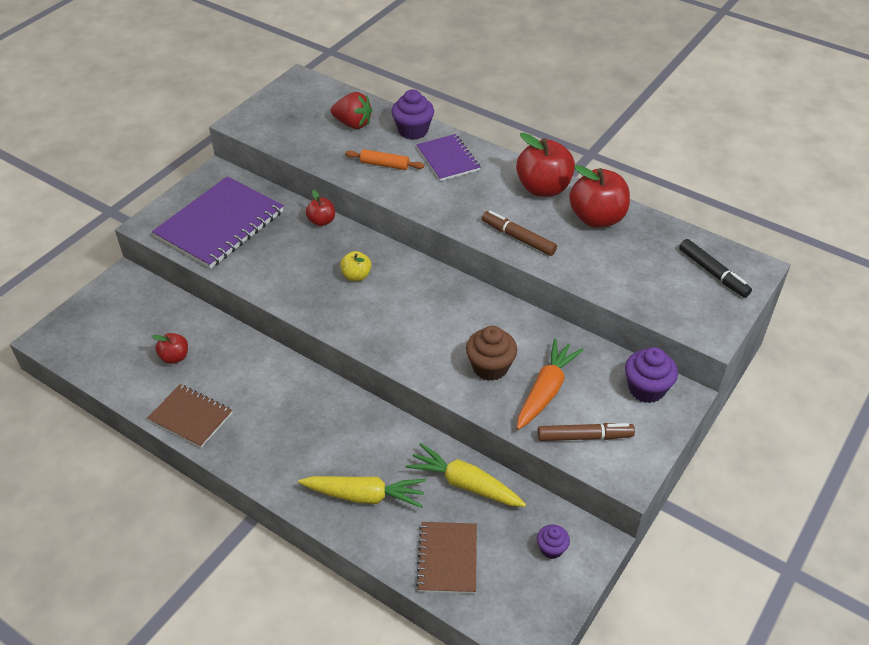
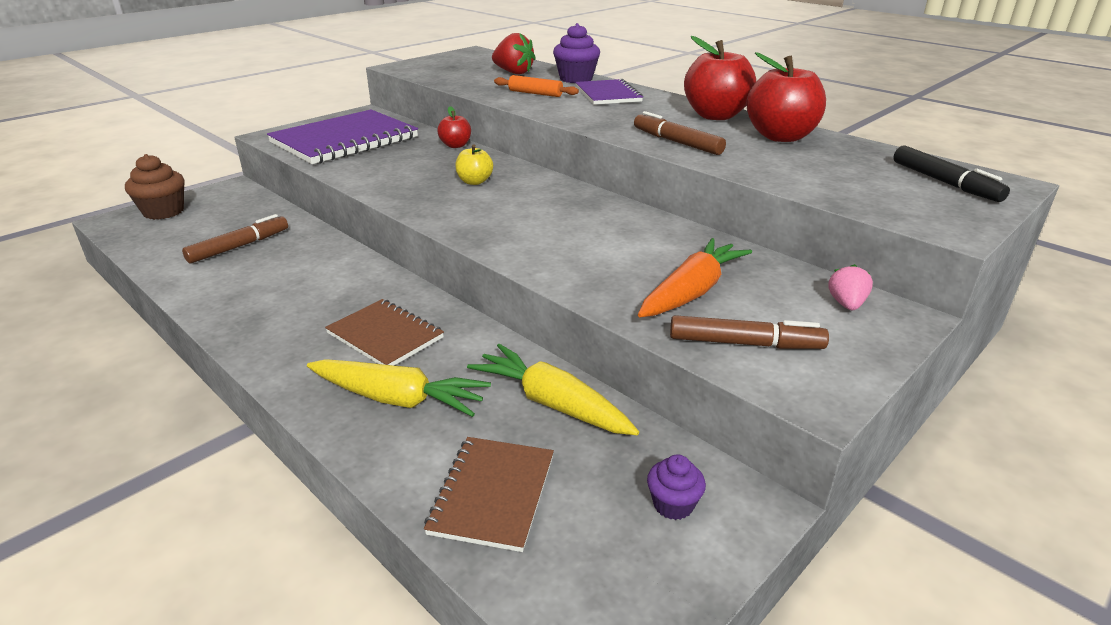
camera: 10 degrees right, 15 degrees down
(174, 357) = (239, 246): red apple -> brown marker
(191, 417) = (219, 296): brown notebook -> brown notebook (385, 335)
(490, 367) = (616, 263): brown cupcake -> brown cupcake (163, 212)
(646, 389) = (846, 304): purple cupcake -> pink strawberry

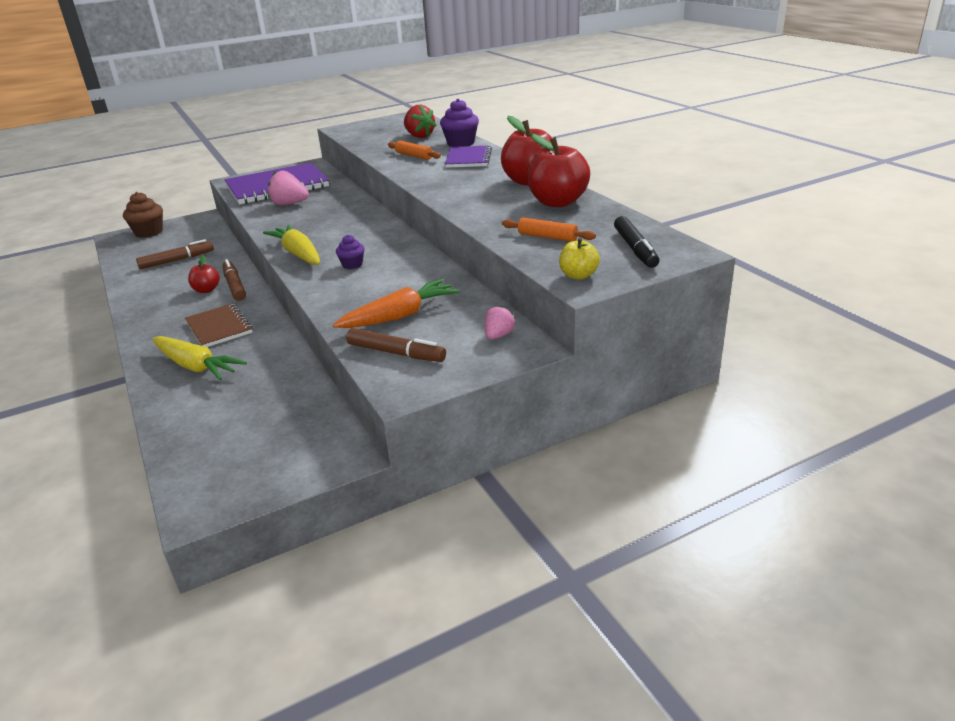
camera: 20 degrees right, 0 degrees up
(384, 160) = (289, 204): none -> pink strawberry
(455, 145) = (349, 195): red apple -> red apple (206, 290)
(474, 182) = (335, 224): yellow apple -> yellow apple (578, 275)
(492, 494) = (204, 426): brown notebook -> none
(552, 403) = (283, 381): yellow carrot -> yellow carrot (298, 254)
(673, 504) = (300, 448): purple cupcake -> purple cupcake (352, 265)
(677, 142) = (469, 203): brown marker -> brown marker (235, 286)
(826, 175) = (547, 237): none -> orange rolling pin

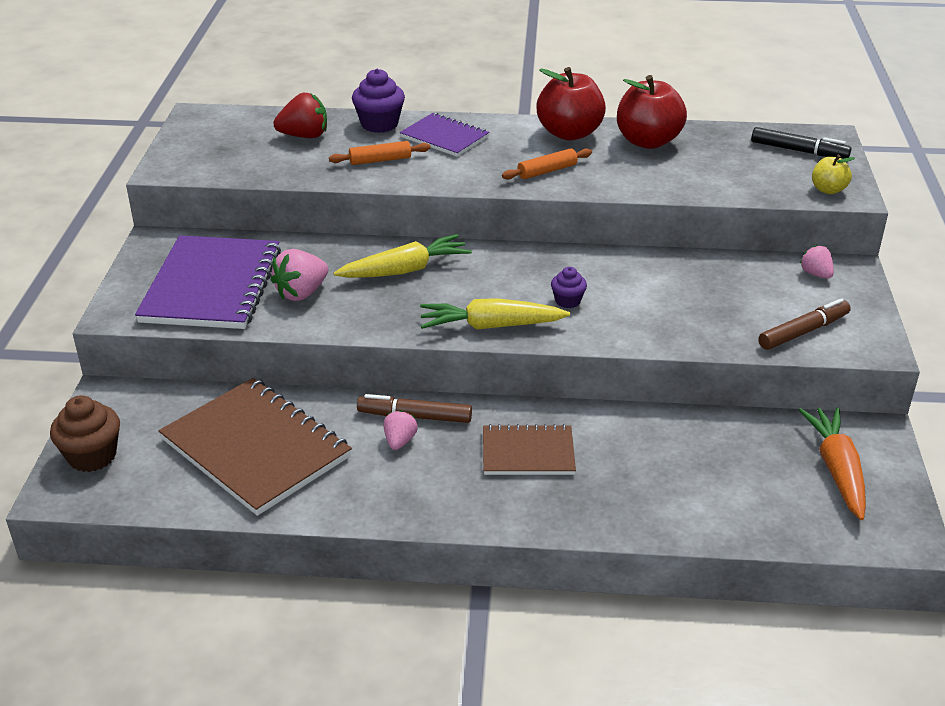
camera: 60 degrees left, 5 degrees up
(177, 260) = (256, 448): brown marker -> brown notebook
(196, 366) = (615, 489): yellow carrot -> yellow carrot (405, 270)
(206, 290) = (400, 441): red apple -> pink strawberry
(400, 316) = (727, 308): orange carrot -> orange carrot (837, 470)
(547, 237) = (729, 174): orange rolling pin -> orange rolling pin (547, 171)

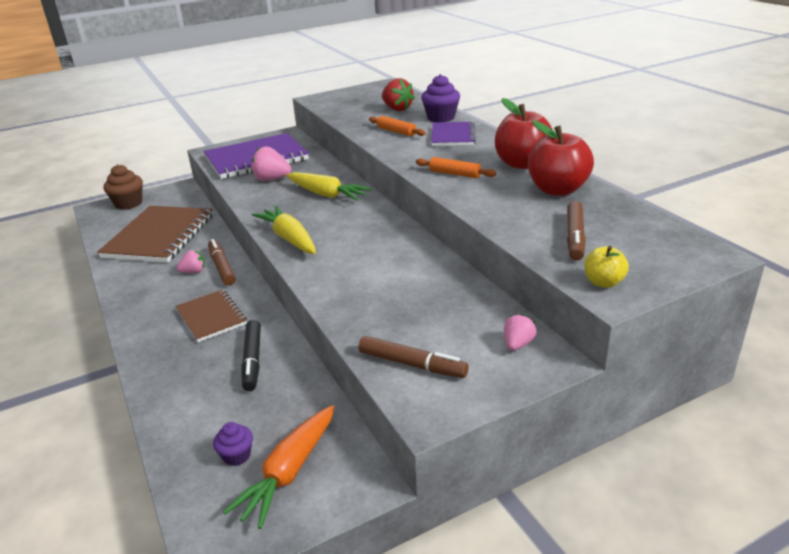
camera: 60 degrees right, 5 degrees down
(567, 301) = (347, 252): purple cupcake -> purple cupcake (237, 455)
(744, 170) = (575, 237): none -> brown marker
(799, 151) = (655, 249): black marker -> black marker (252, 360)
(837, 470) = (289, 472): orange carrot -> orange carrot turned 150 degrees clockwise

